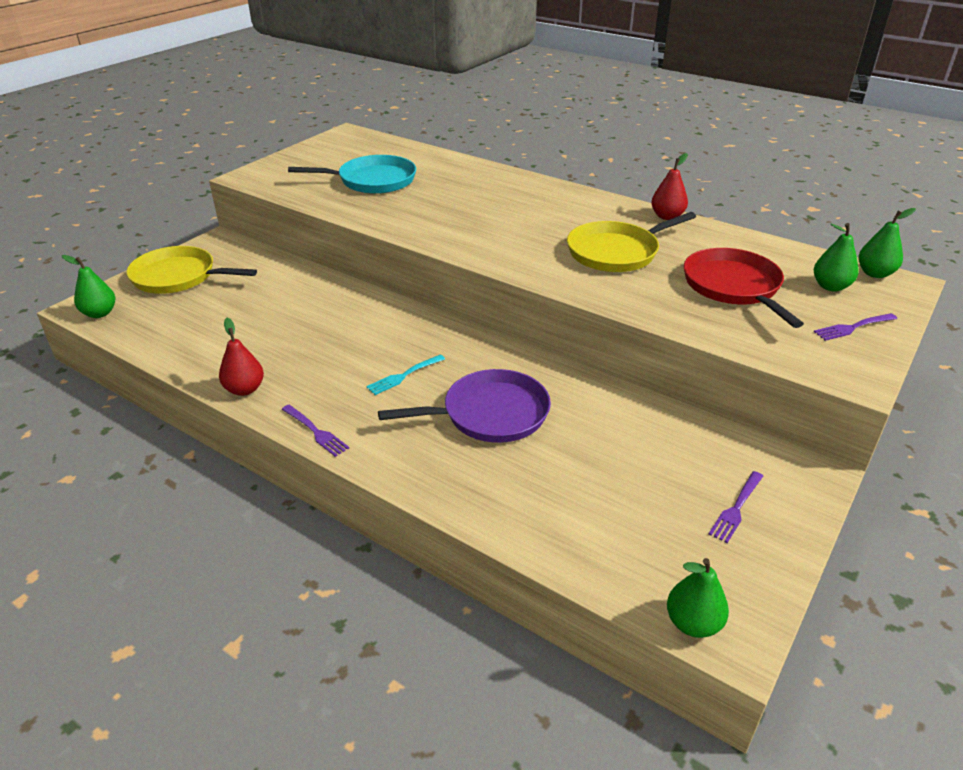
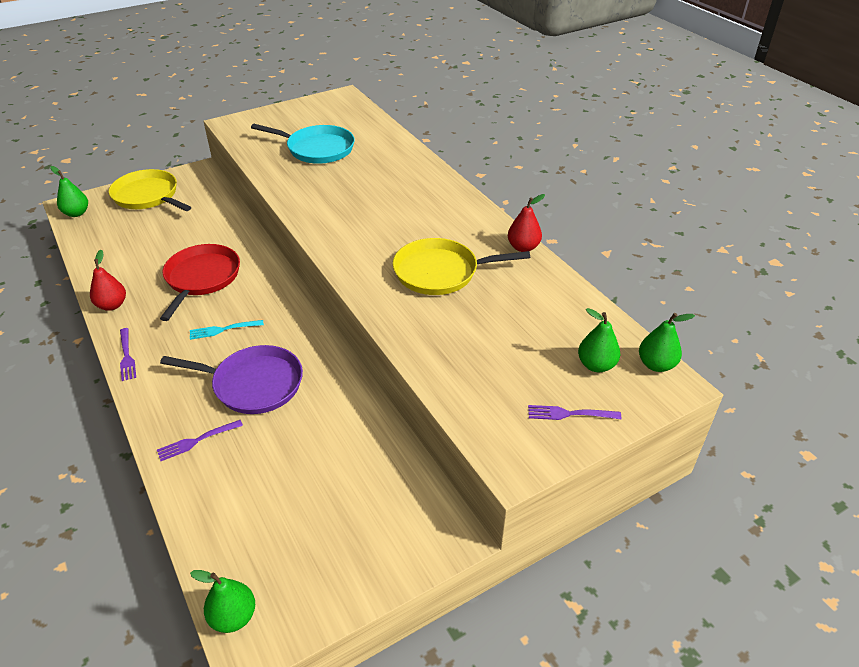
camera: 25 degrees right, 5 degrees up
(733, 287) = (505, 337): red pan -> red pan (201, 278)
(736, 508) = (358, 538): purple fork -> purple fork (197, 441)

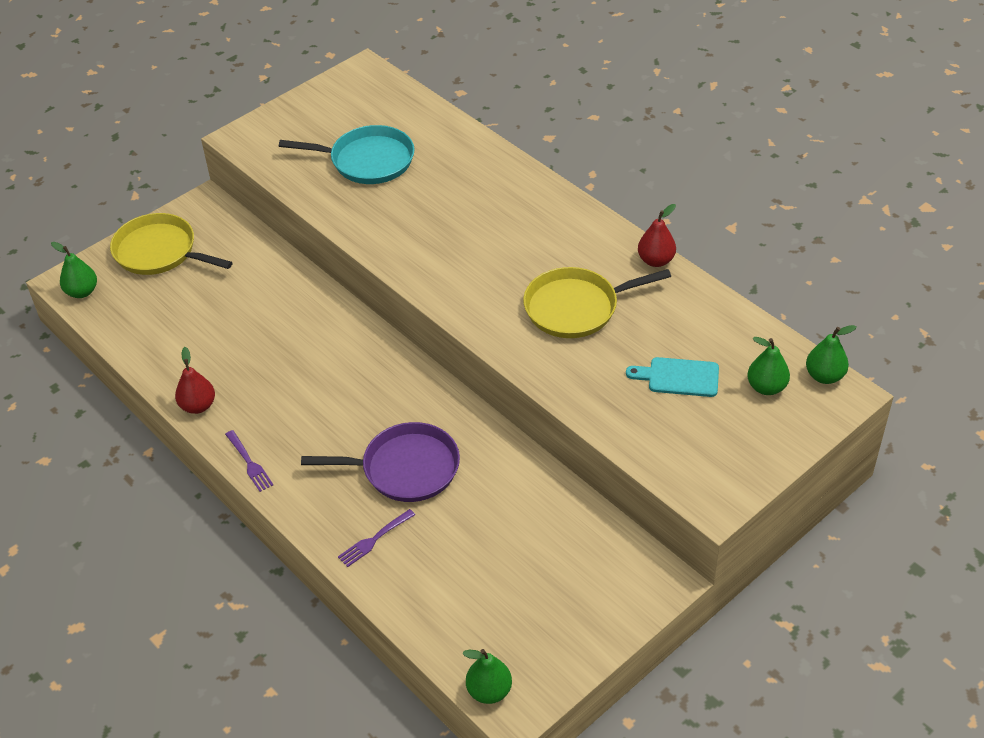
camera: 10 degrees left, 5 degrees up
(201, 278) = (285, 353): red pan -> none
(223, 329) = (342, 412): turquoise fork -> none
(514, 342) = (678, 377): none -> turquoise cutting board
(569, 414) = (753, 443): purple fork -> none

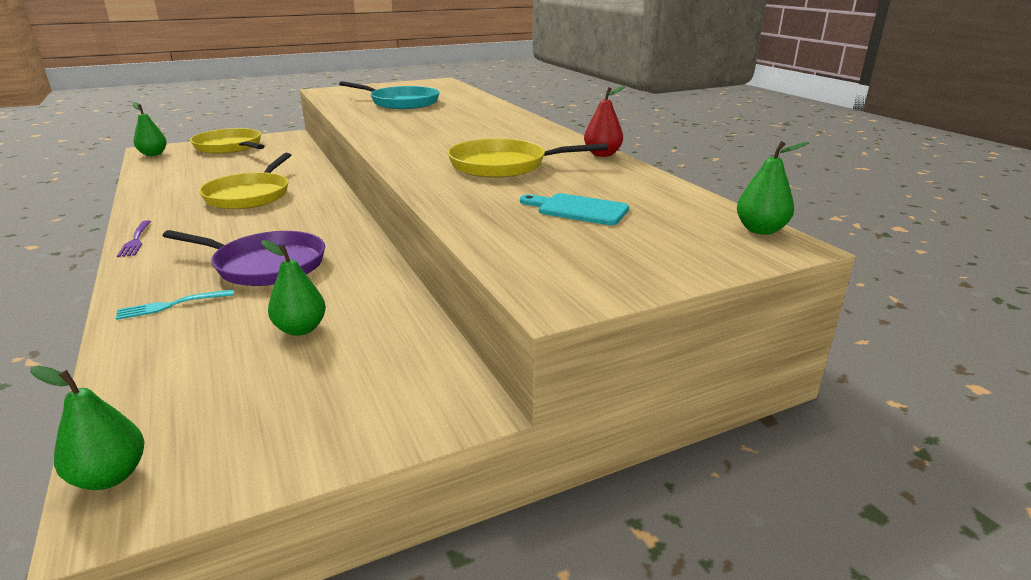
camera: 15 degrees right, 20 degrees down
(198, 406) = (146, 207): red pear -> none
(285, 356) = (250, 195): none -> yellow pan
(374, 539) = (171, 305): purple fork -> turquoise fork
(766, 387) = (681, 228): green pear -> green pear (300, 329)

